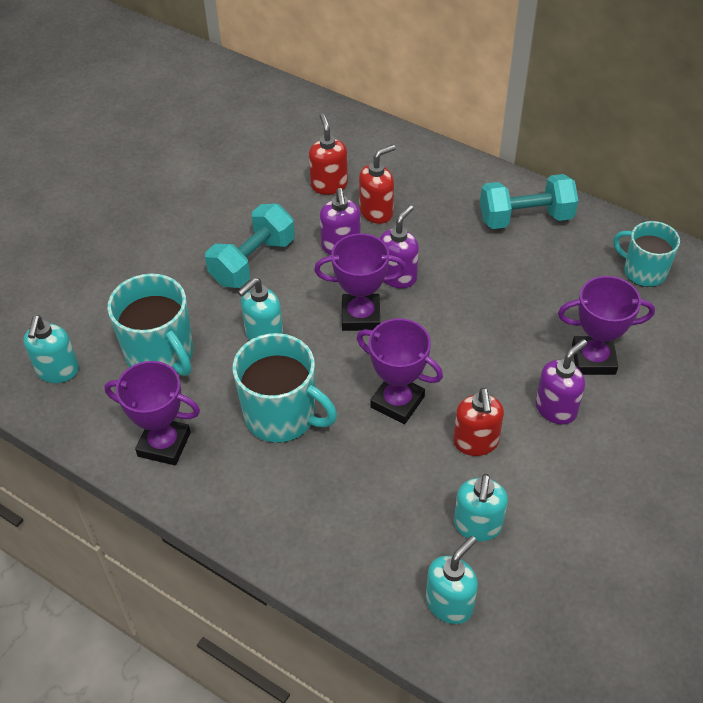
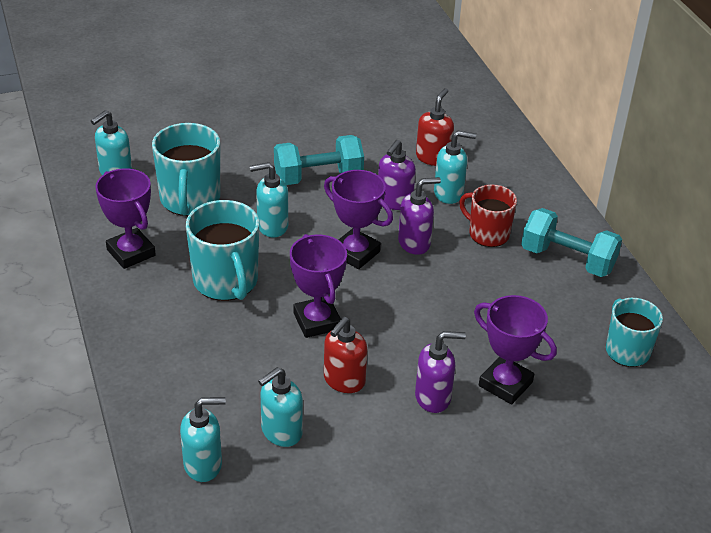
camera: 35 degrees right, 10 degrees down
(376, 212) = (449, 193): red soap dispenser -> turquoise soap dispenser
(445, 232) = (488, 234): none -> red mug

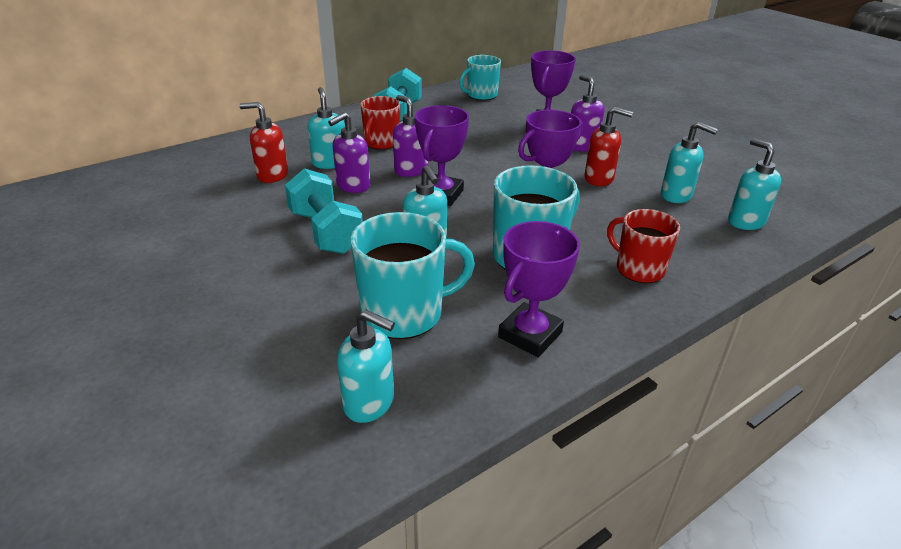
camera: 105 degrees left, 5 degrees down
(171, 342) = (639, 269): none -> red mug
(394, 201) = (353, 186): purple soap dispenser -> purple soap dispenser turned 120 degrees clockwise

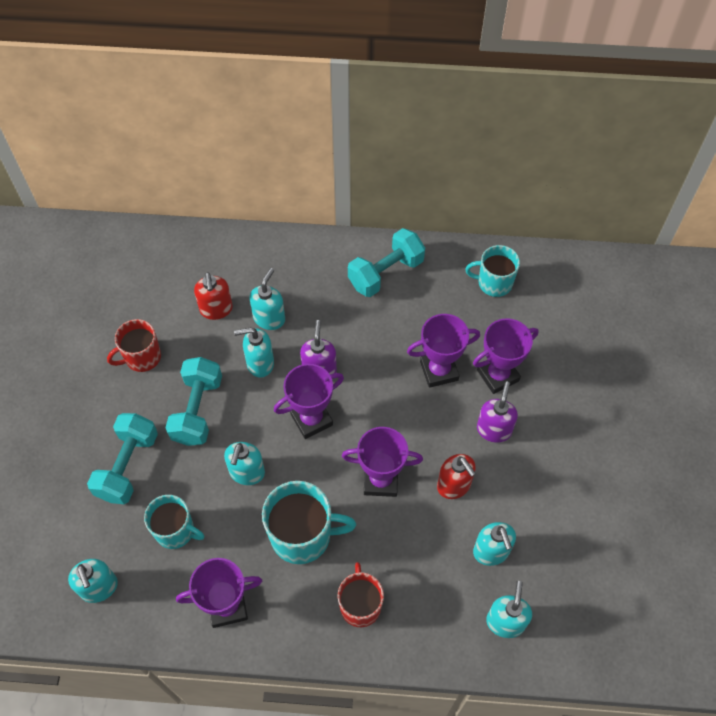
camera: 40 degrees right, 25 degrees up
(272, 175) = (216, 309): red soap dispenser -> red soap dispenser turned 150 degrees counterclockwise
(292, 297) = (128, 466): none -> turquoise dumbbell
(353, 186) = (260, 363): purple soap dispenser -> turquoise soap dispenser
(381, 143) = (332, 313): red mug -> red mug (142, 357)
(404, 313) = (175, 531): turquoise mug -> turquoise mug, size x0.66
(503, 138) = (439, 371): none -> purple trophy

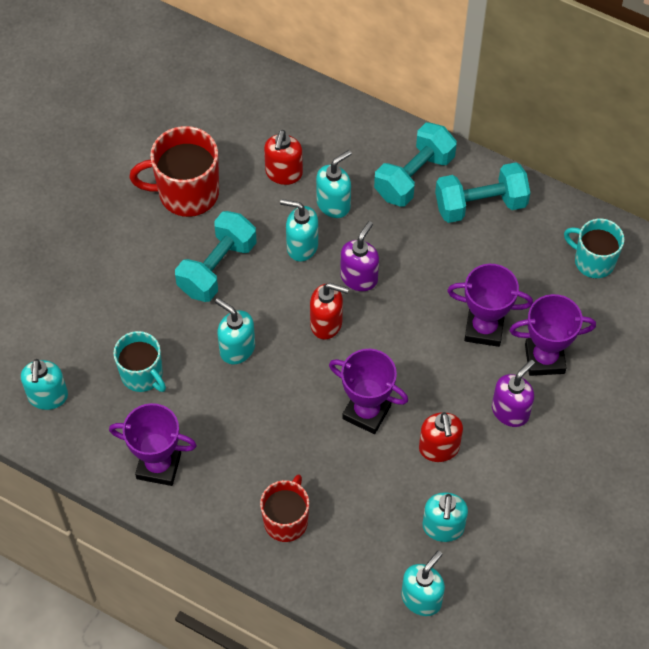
camera: 25 degrees right, 0 degrees up
(128, 466) = (125, 294): turquoise dumbbell -> turquoise dumbbell (414, 176)
(142, 357) = (187, 193): red mug -> red mug, size x1.51
(247, 473) = (237, 349): turquoise soap dispenser -> turquoise soap dispenser turned 90 degrees clockwise
(302, 535) = (262, 431): turquoise mug -> none
(311, 419) = (326, 323): purple trophy -> red soap dispenser

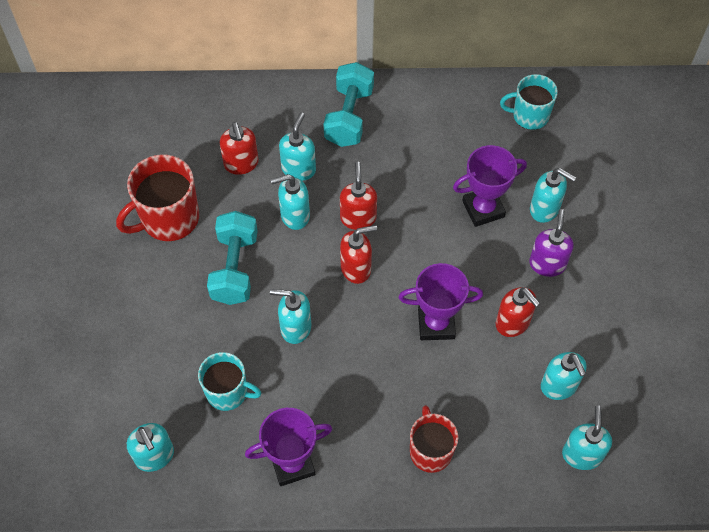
camera: 30 degrees left, 0 degrees up
(359, 278) = (358, 218): purple soap dispenser -> red soap dispenser
(480, 204) = (415, 114): turquoise dumbbell -> none
(544, 359) = (544, 209): purple trophy -> turquoise soap dispenser

